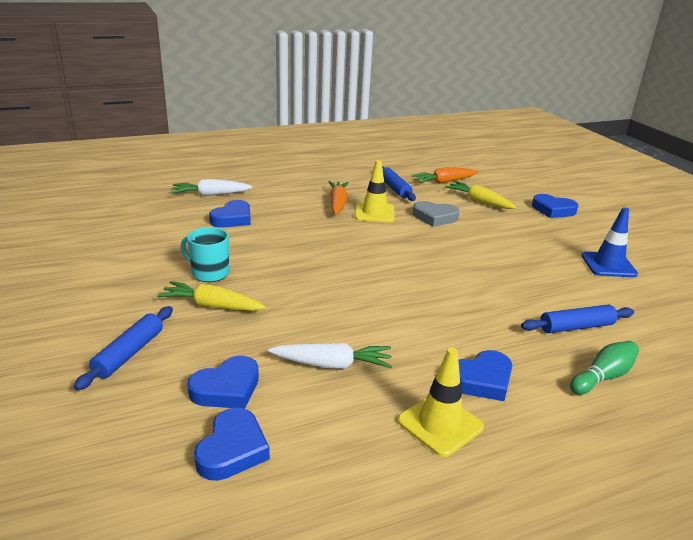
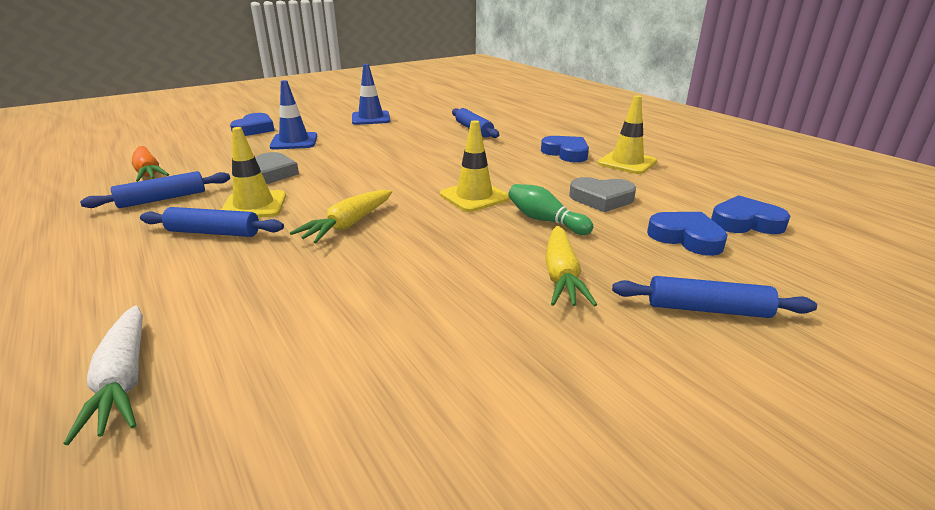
camera: 100 degrees left, 0 degrees up
(209, 273) = (481, 297): turquoise mug -> none
(232, 219) = (271, 319): blue heart -> none
(332, 364) = (601, 199): white carrot -> grey heart
(338, 203) = (214, 232): orange carrot -> blue rolling pin
(362, 294) = (474, 197): none -> yellow traffic cone
(479, 201) = (225, 155): yellow carrot -> yellow carrot (348, 225)
(517, 226) = (294, 141): none -> blue traffic cone
(603, 377) = (529, 126): green bowling pin -> green bowling pin (545, 221)

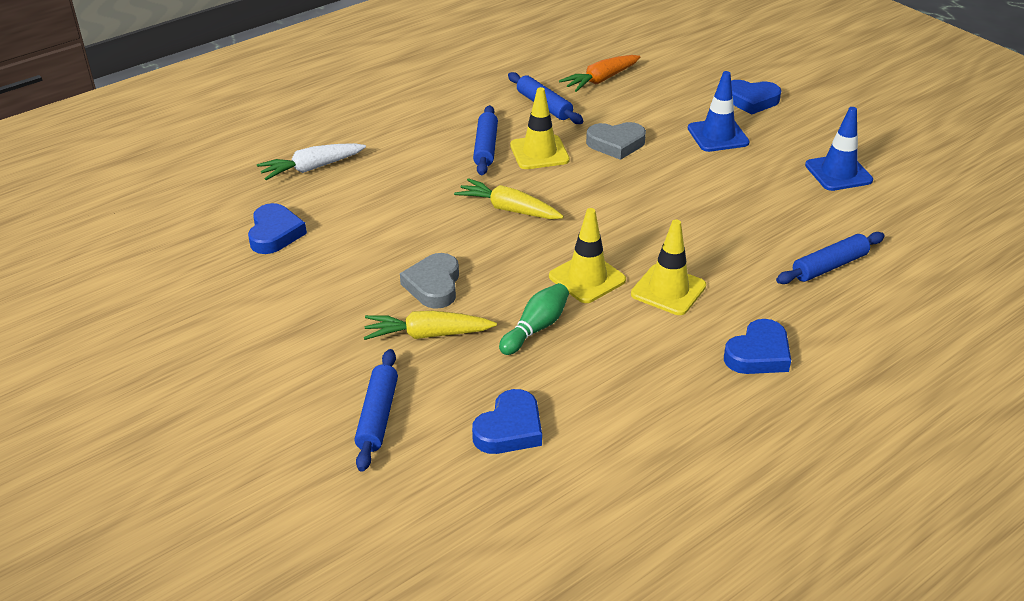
camera: 85 degrees right, 10 degrees up
(601, 199) = (601, 374): grey heart -> grey heart (433, 285)
(627, 162) = (738, 412): yellow traffic cone -> yellow traffic cone (668, 290)
(745, 222) = (556, 489): blue heart -> blue heart (275, 233)

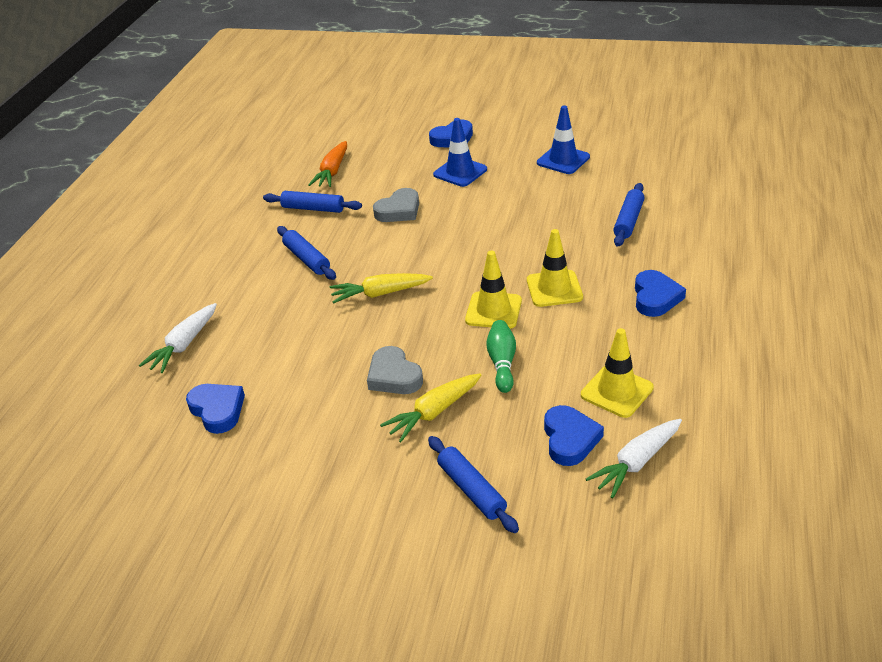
camera: 35 degrees left, 0 degrees up
(539, 153) = (352, 243): yellow traffic cone -> yellow traffic cone (617, 391)
(541, 487) = (636, 463): none -> white carrot

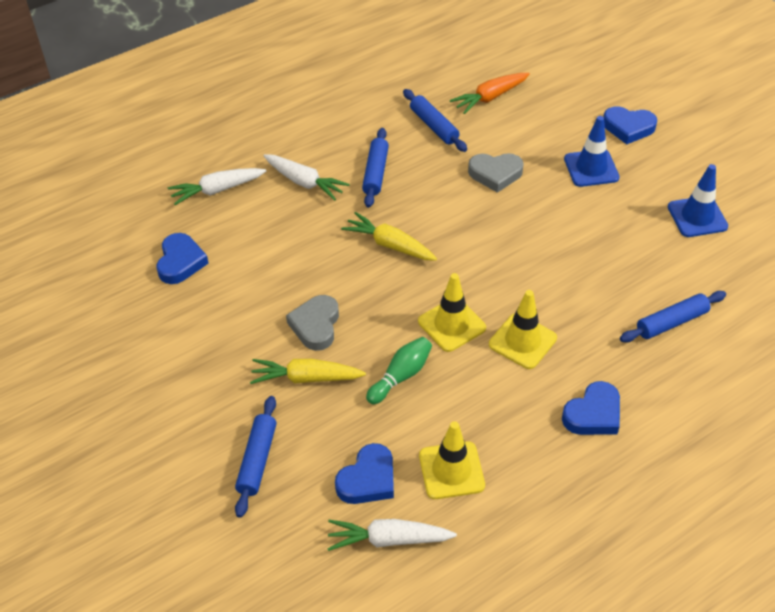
camera: 40 degrees right, 10 degrees up
(255, 297) = (304, 182): none -> white carrot

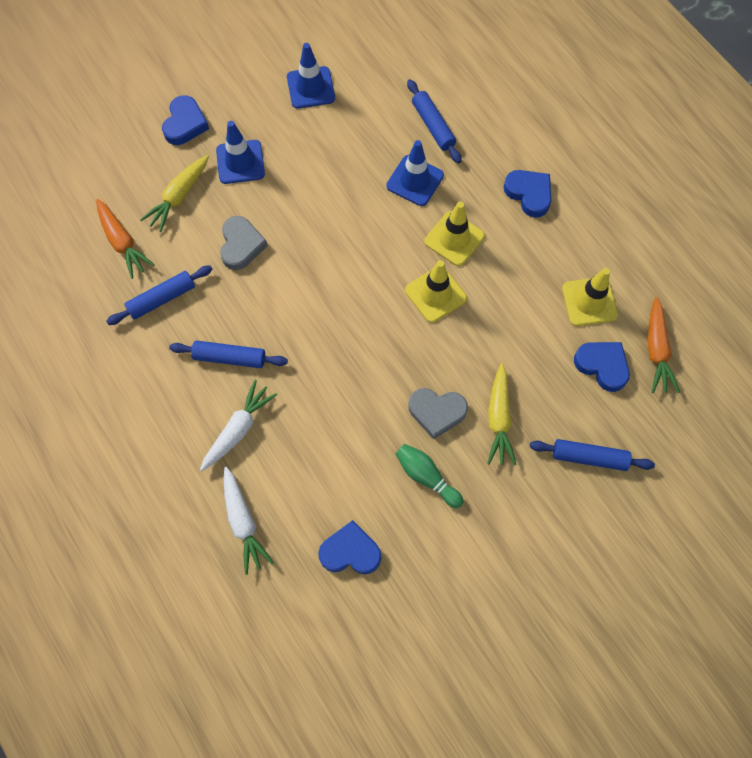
camera: 90 degrees left, 20 degrees up
(389, 539) = (656, 350): white carrot -> orange carrot
(390, 245) = (334, 345): yellow carrot -> yellow carrot (179, 196)
(401, 376) = (494, 338): green bowling pin -> green bowling pin (426, 477)
(593, 306) = (415, 181): none -> blue traffic cone

